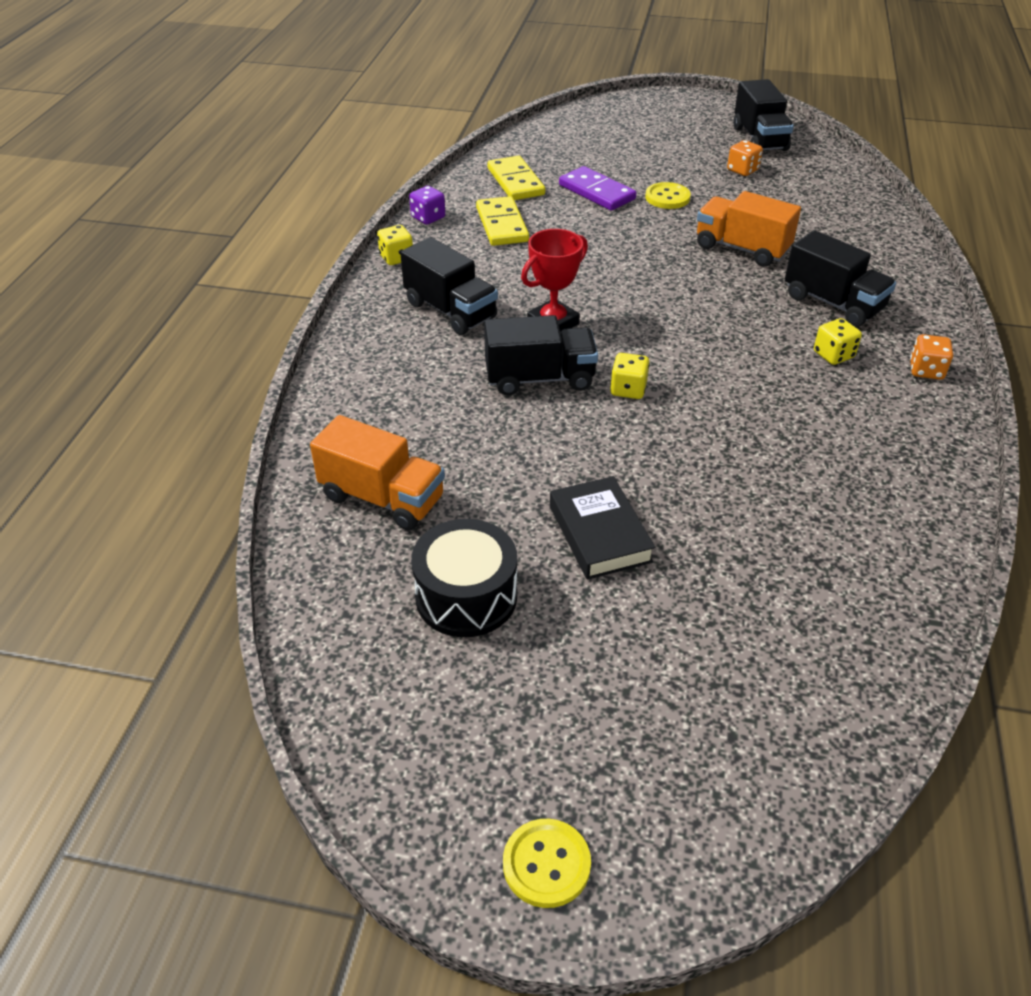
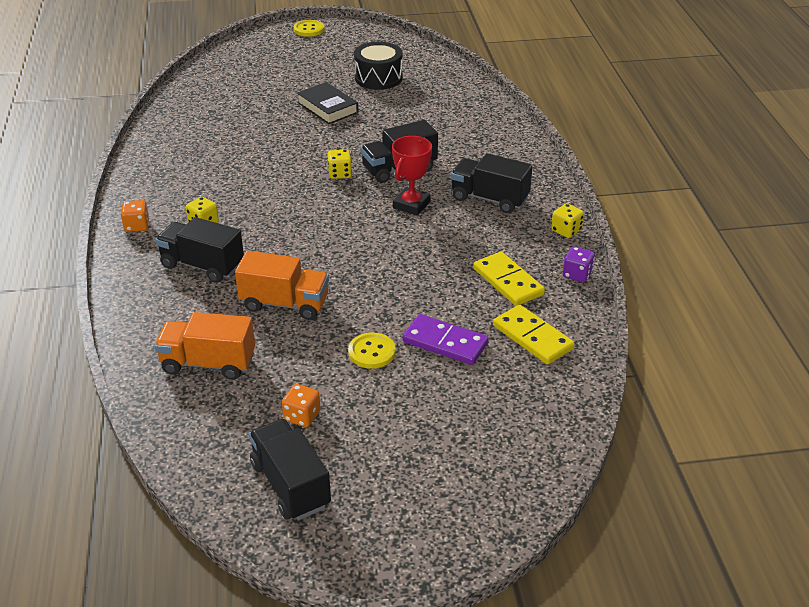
camera: 160 degrees right, 5 degrees down
(382, 498) = (445, 100): orange truck -> orange truck (208, 363)

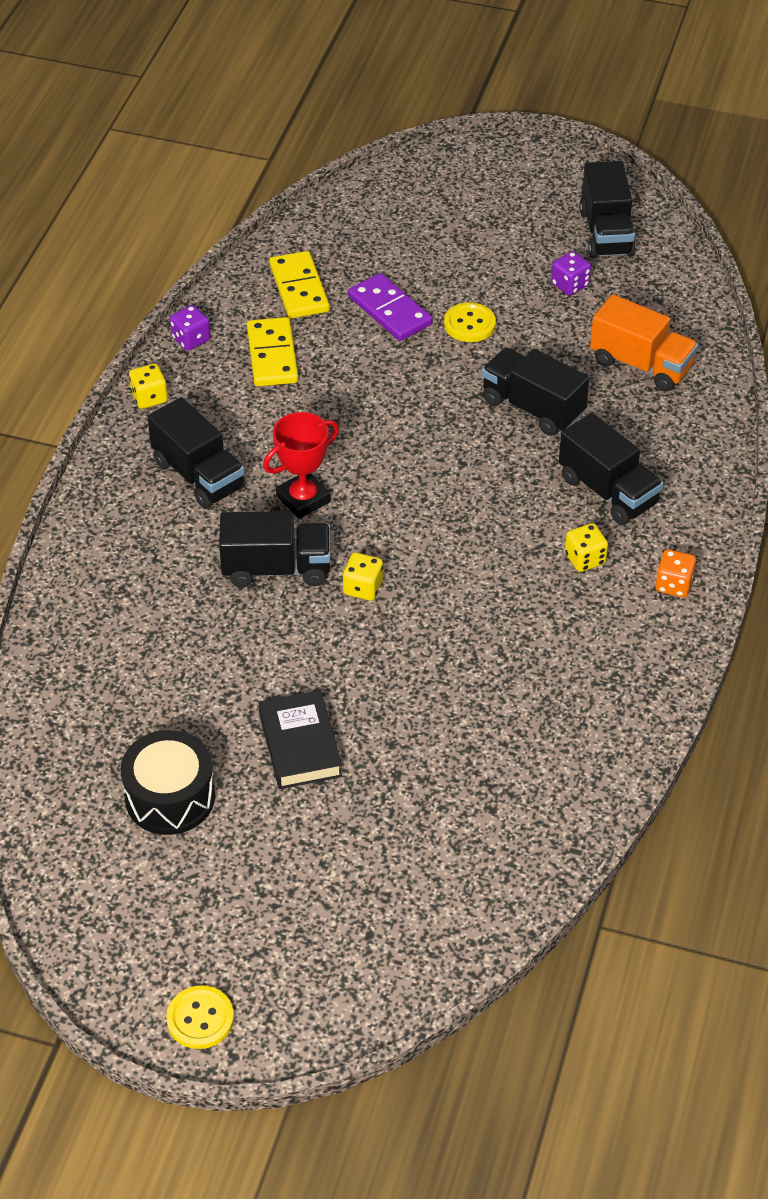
camera: 155 degrees left, 10 degrees up
(285, 303) = (532, 408): orange truck -> black truck
(302, 416) = (570, 285): orange dice -> purple dice

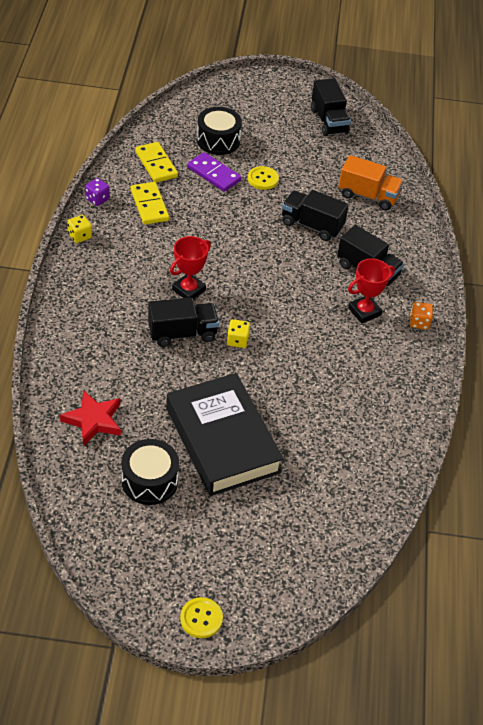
camera: 15 degrees left, 0 degrees up
(104, 693) = (93, 420): none -> red star
(199, 475) = (121, 281): black truck -> none
(300, 745) = (222, 440): black book -> black book, size x1.93
(410, 254) = (218, 140): none -> black drum
(570, 285) = (315, 152): purple dice -> none
(585, 559) = (364, 312): yellow dice -> red trophy

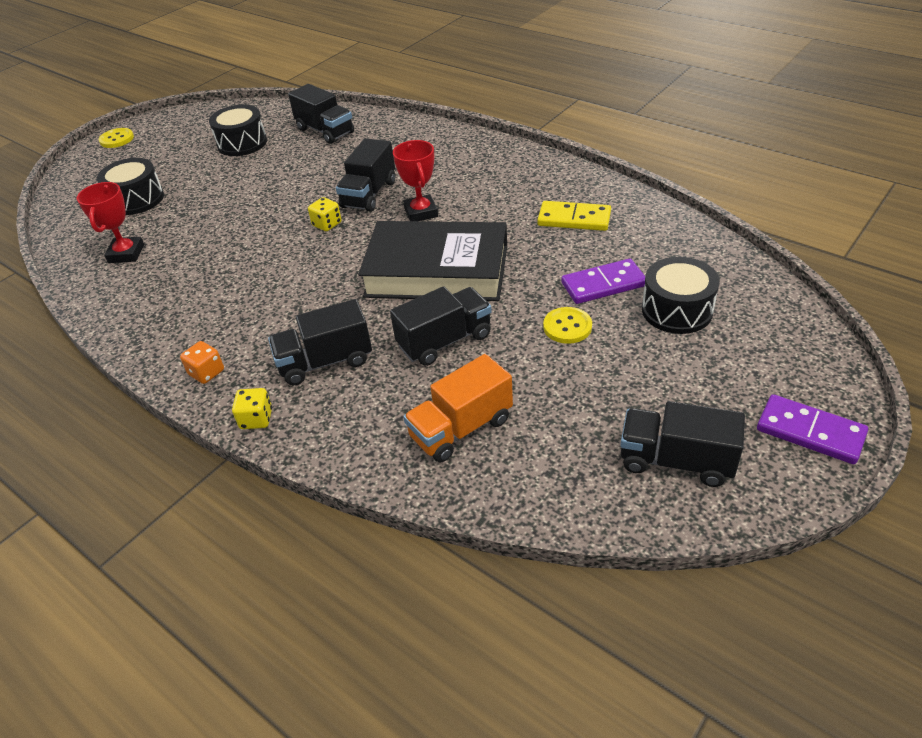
camera: 130 degrees right, 5 degrees down
(79, 236) = (554, 165): yellow dice -> yellow dice (256, 419)
(93, 420) = (325, 131): red star -> black truck
(97, 199) = (607, 187): purple dice -> none
(156, 164) = (649, 242): yellow domino -> none
(222, 440) = (234, 185): black book -> black book (437, 271)
(278, 85) = (810, 432): none -> purple domino
(287, 506) = (136, 199): none -> black drum
(364, 312) = (269, 330): red trophy -> red trophy (126, 254)

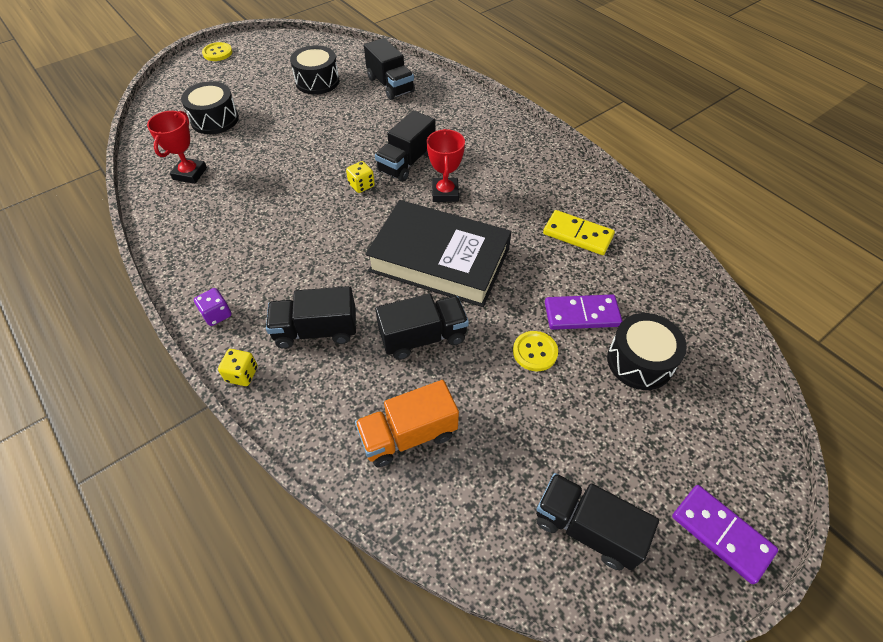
camera: 10 degrees right, 10 degrees up
(206, 372) = (217, 314): orange dice -> purple dice

